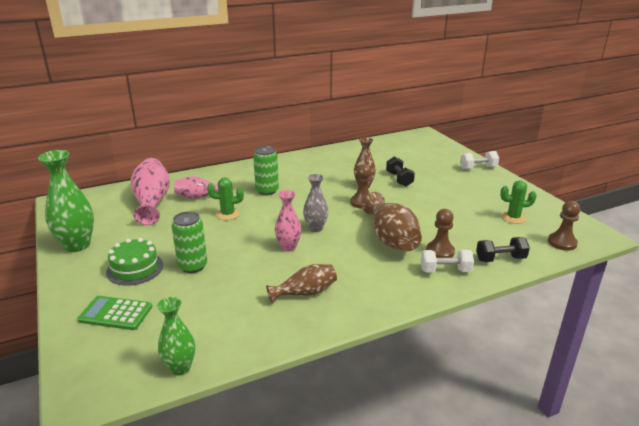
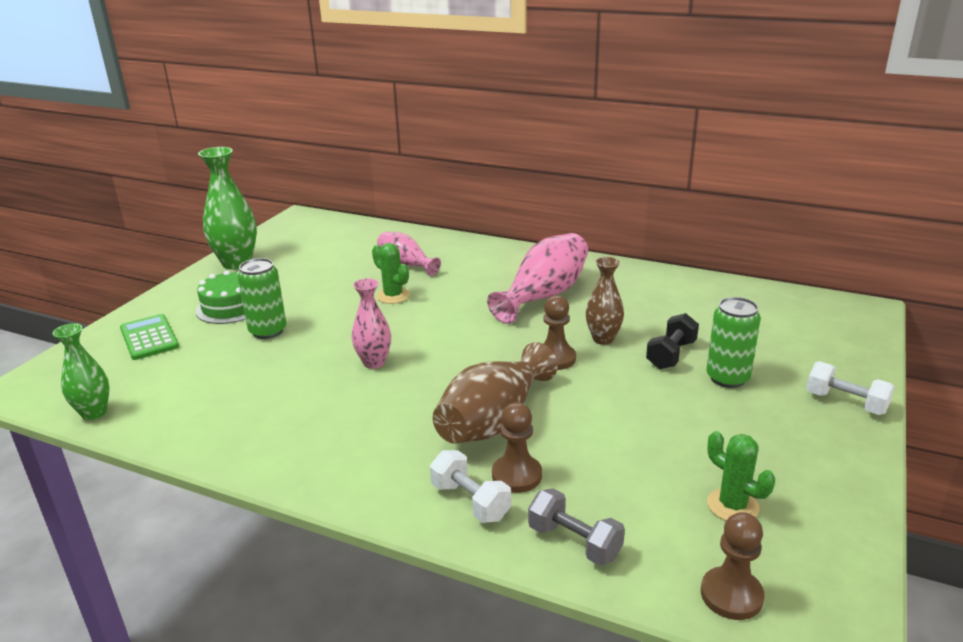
camera: 50 degrees right, 0 degrees up
(152, 202) = (359, 250): pink vase -> pink vase (544, 295)
(267, 191) = (480, 289): green can -> green can (727, 378)
(305, 293) = (292, 419): brown vase -> none
(315, 228) = (440, 359): grey vase -> none
(500, 259) = (574, 542): black dumbbell -> grey dumbbell

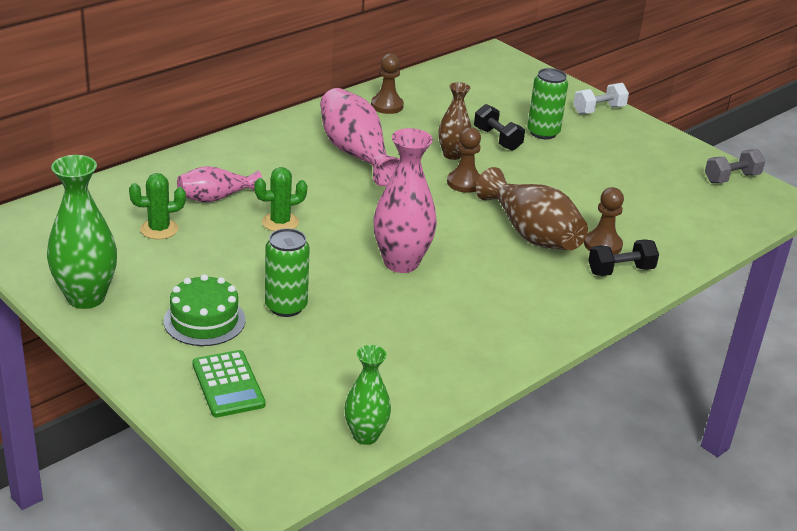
camera: 70 degrees left, 5 degrees up
(149, 338) = (228, 384): green calculator -> green calculator turned 105 degrees counterclockwise
(374, 362) = (401, 263): pink vase -> pink vase, size x1.63
(470, 501) = (620, 271): white dumbbell -> black dumbbell
(574, 542) = (680, 246): grey dumbbell -> grey dumbbell (731, 178)
(731, 595) = (745, 215): brown pawn -> brown pawn (387, 106)
(732, 506) = (674, 185): green cactus -> green cactus (159, 229)

